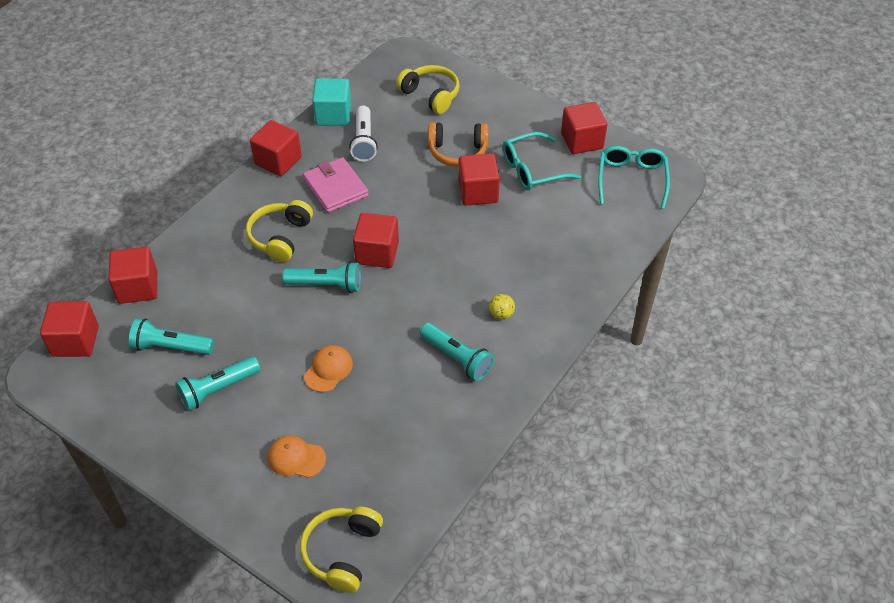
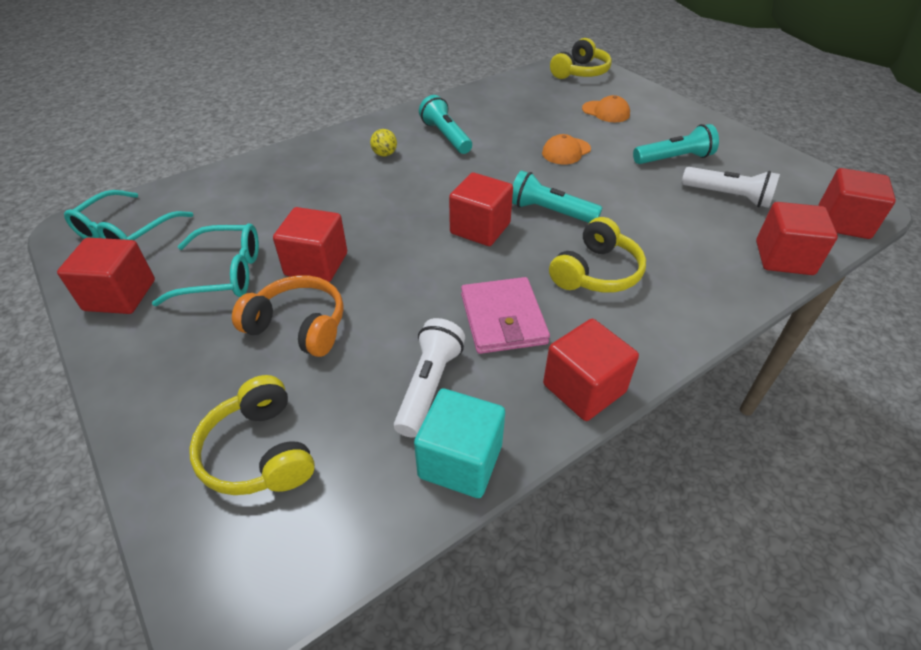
camera: 160 degrees left, 5 degrees down
(171, 347) = (728, 196): turquoise flashlight -> white flashlight

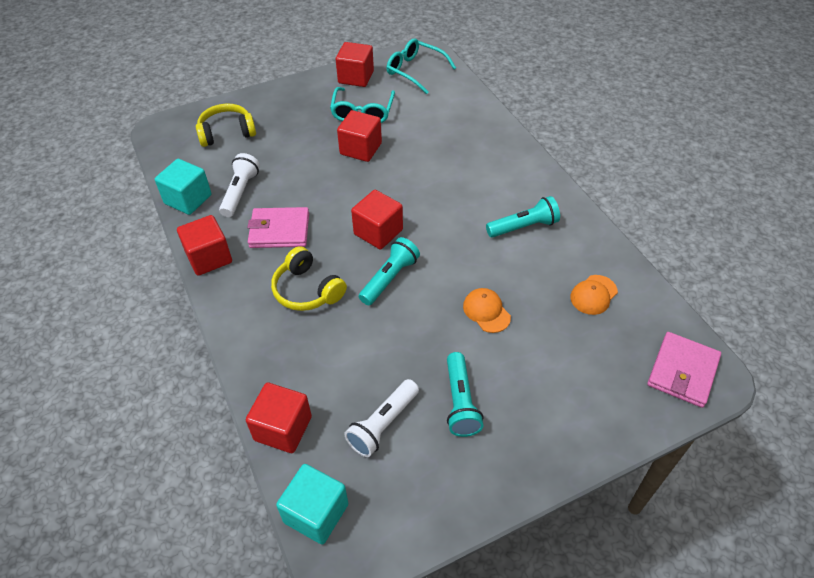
camera: 100 degrees right, 5 degrees up
(298, 326) = (306, 143): orange headphones -> none
(384, 154) = (496, 185): yellow ball -> none
(429, 385) = (240, 192): white flashlight -> white flashlight turned 105 degrees counterclockwise
(580, 72) = (682, 371): yellow headphones -> pink wallet
(606, 112) = (571, 369): orange cap -> orange cap (593, 295)
(843, 222) = (316, 513): red cube -> turquoise cube

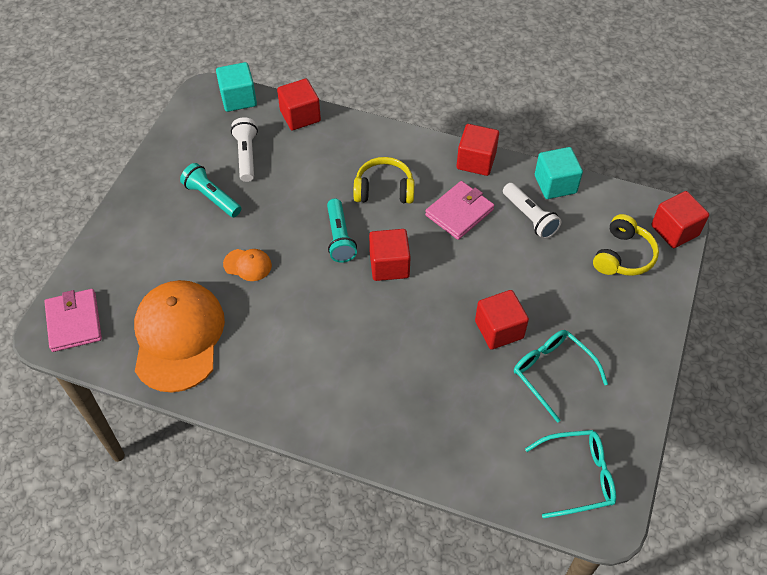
camera: 135 degrees right, 5 degrees up
(356, 77) = (619, 413): red cube -> red cube (674, 230)
(524, 227) = (282, 358): turquoise flashlight -> none
(593, 295) = (178, 337): orange cap -> orange cap, size x2.37

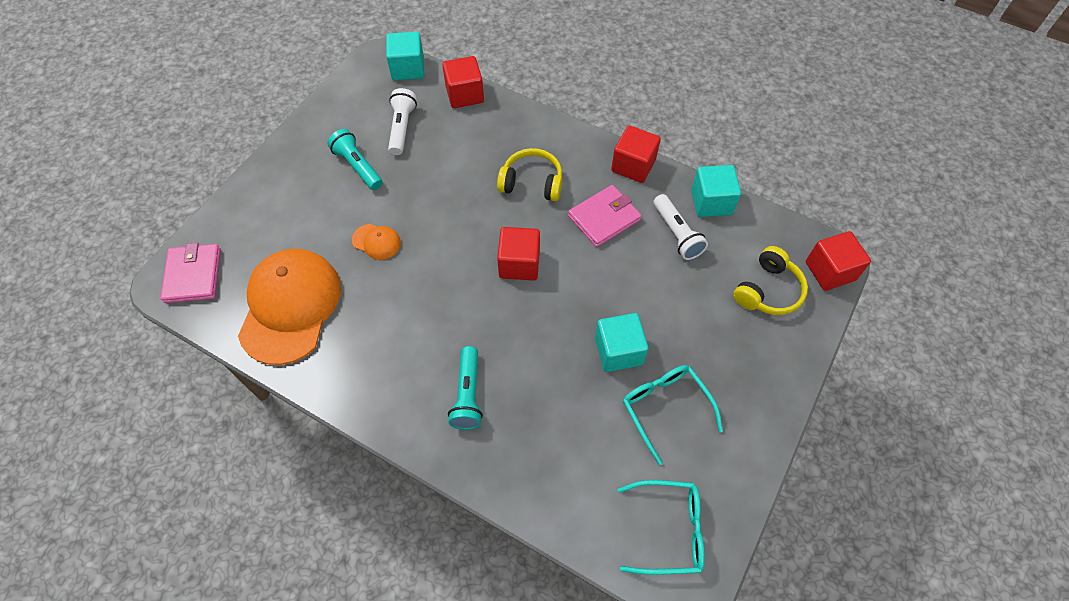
camera: 10 degrees right, 5 degrees up
(339, 238) = (475, 227): turquoise flashlight -> turquoise flashlight (467, 395)
(499, 329) = (618, 351): red cube -> turquoise cube

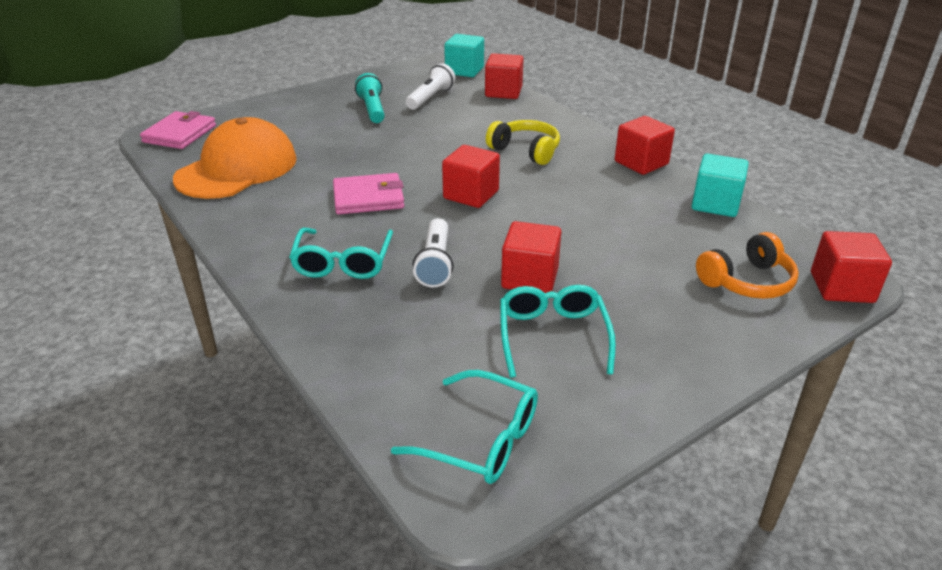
camera: 25 degrees right, 25 degrees down
(376, 242) = (348, 151): orange cap -> none
(467, 395) = (343, 263): turquoise flashlight -> turquoise glasses
(604, 218) = (584, 187): pink wallet -> pink wallet (368, 198)
(618, 351) = (530, 278): turquoise cube -> red cube
(676, 234) = (659, 215): white flashlight -> white flashlight (435, 263)
(768, 290) = (747, 282): yellow headphones -> orange headphones

